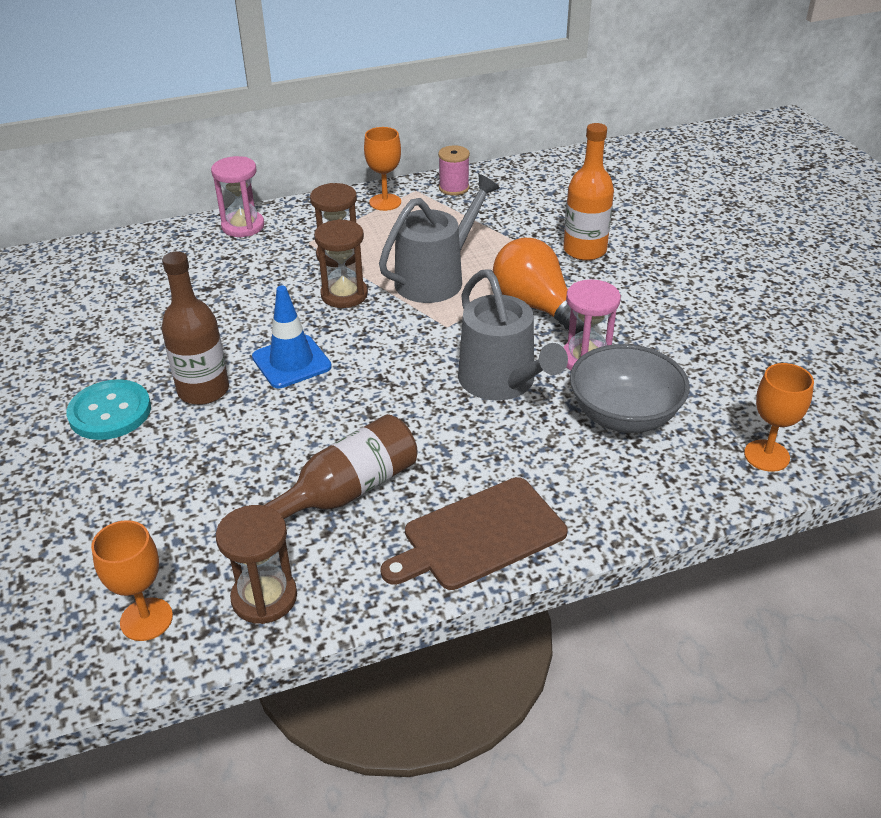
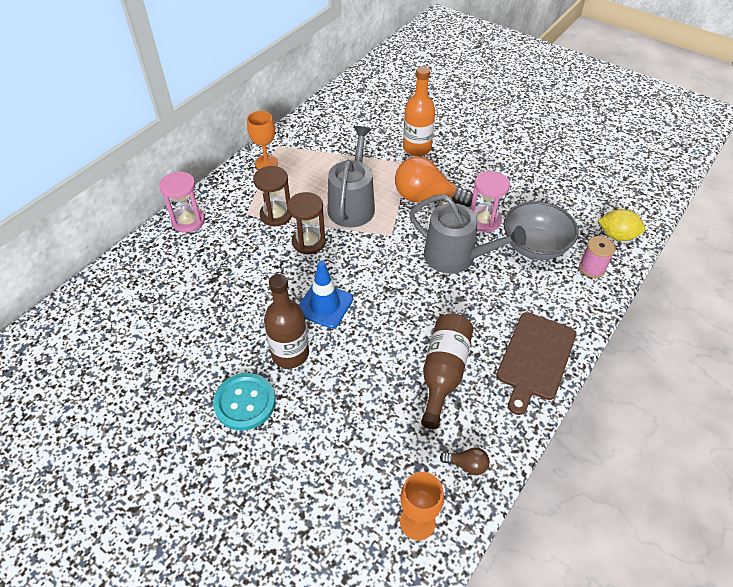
camera: 35 degrees left, 10 degrees up
(264, 597) = (467, 465): brown hourglass -> brown light bulb
(454, 188) = (299, 134): pink spool -> pink spool (592, 268)
(766, 456) = (617, 236): orange goblet -> yellow lemon

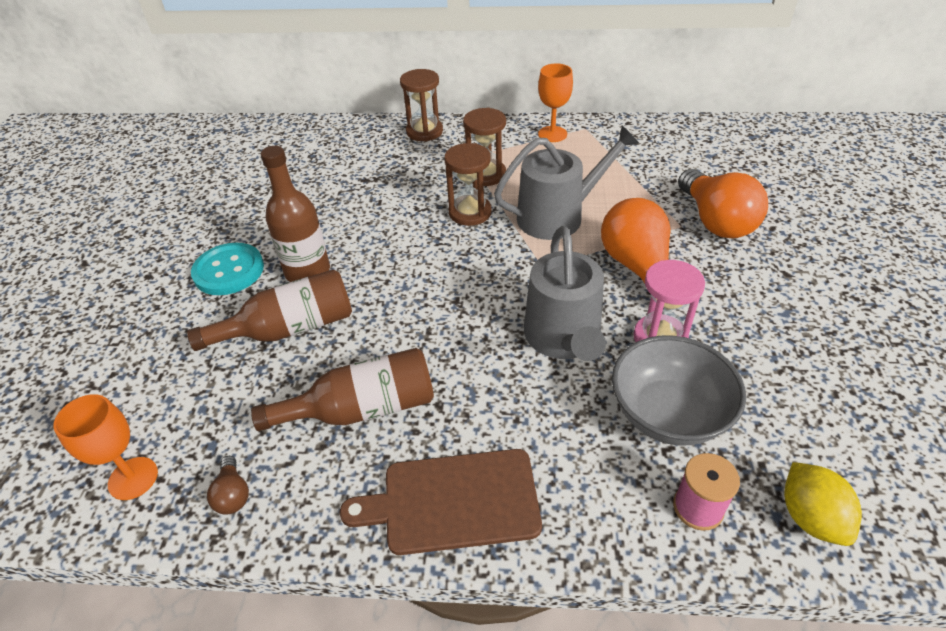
camera: 60 degrees right, 5 degrees down
(188, 221) = (424, 131): pink hourglass -> brown hourglass
(324, 305) = (391, 265): blue traffic cone -> none
(341, 386) = (289, 328): none -> brown bottle
(417, 148) = (715, 221): orange bottle -> orange light bulb

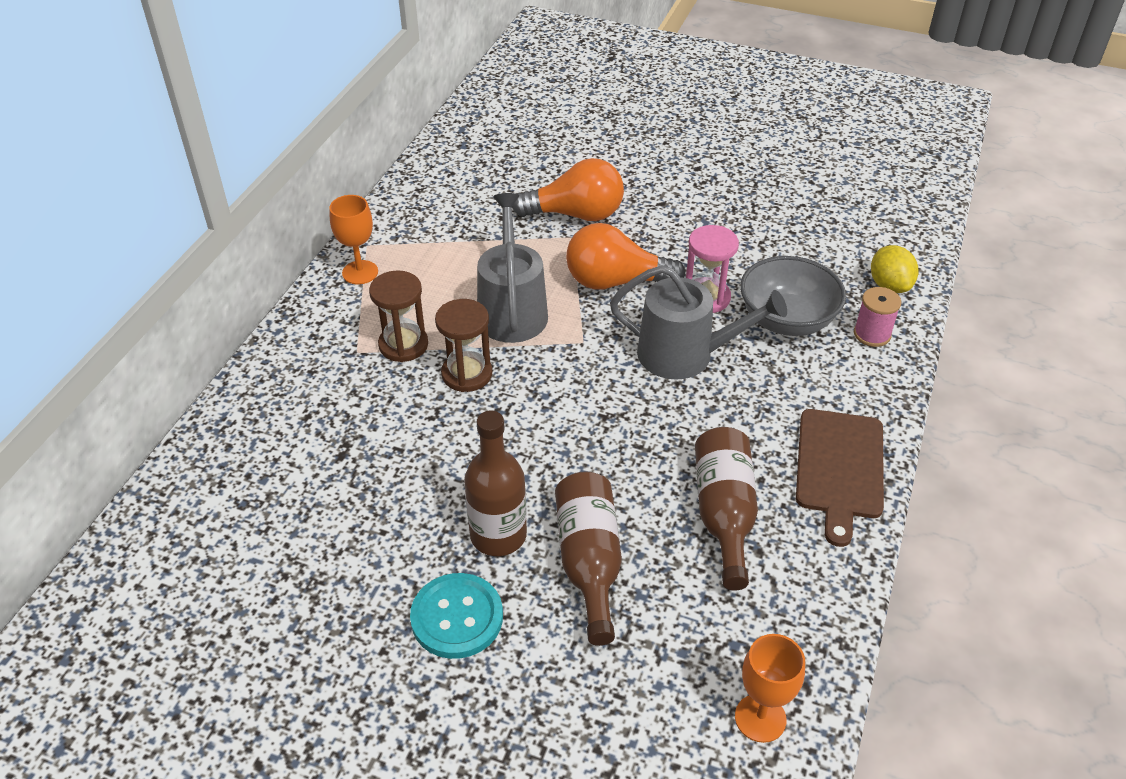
camera: 75 degrees left, 0 degrees up
(233, 494) = (799, 627): brown light bulb -> none
(424, 131) = (270, 378): brown hourglass -> none
(810, 517) = (889, 285): yellow lemon -> yellow lemon turned 75 degrees clockwise

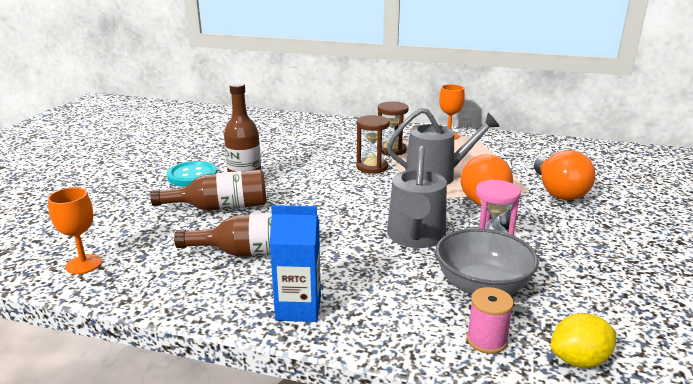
camera: 85 degrees right, 20 degrees down
(839, 468) = (298, 308): brown cutting board -> blue carton

